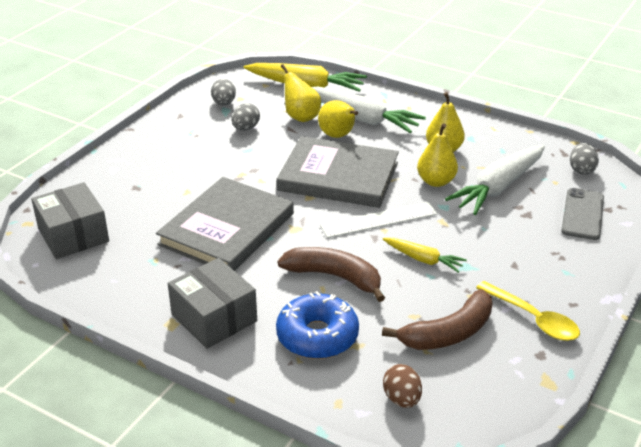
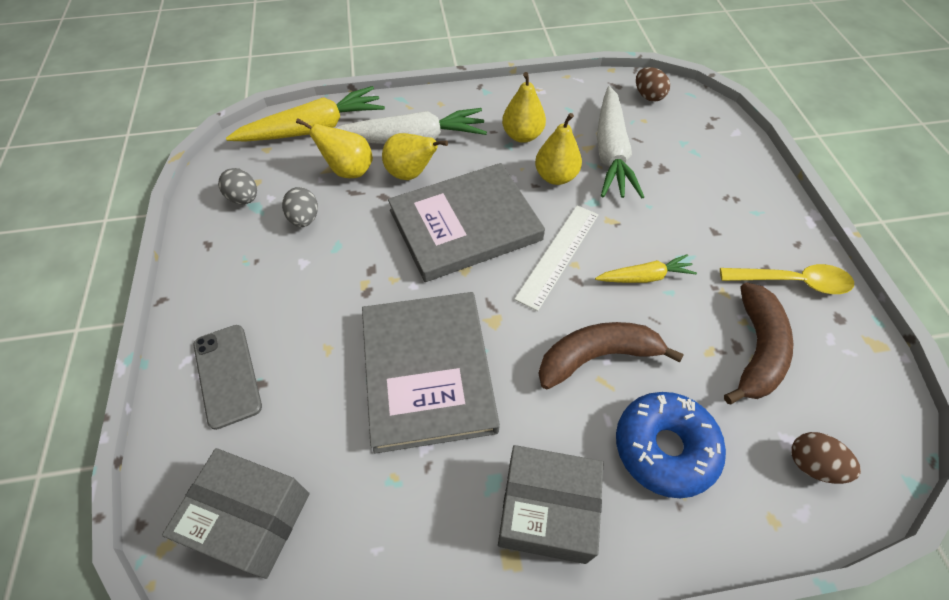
camera: 40 degrees left, 20 degrees up
(581, 170) = (648, 96): grey egg -> brown egg
(582, 214) = (700, 142): grey phone -> grey phone (227, 375)

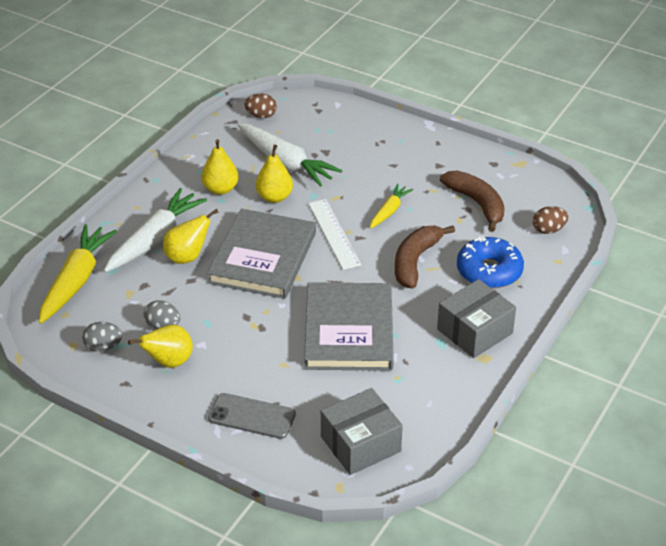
camera: 50 degrees left, 15 degrees down
(348, 170) = (144, 284): yellow pear -> yellow pear (169, 362)
(427, 371) = (349, 330): grey book -> grey book turned 60 degrees clockwise
(792, 282) = (456, 162): yellow spoon -> none

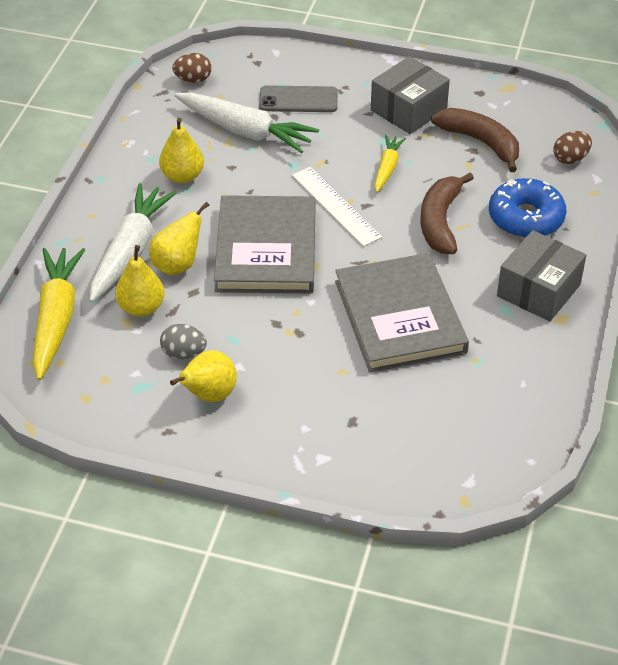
camera: 15 degrees left, 5 degrees up
(103, 347) = (123, 392): grey egg -> none
(252, 416) = (332, 440): grey phone -> grey phone (298, 100)
(274, 197) = (249, 175): yellow pear -> yellow pear (141, 308)
(360, 444) = (467, 446): grey box -> grey box (408, 110)

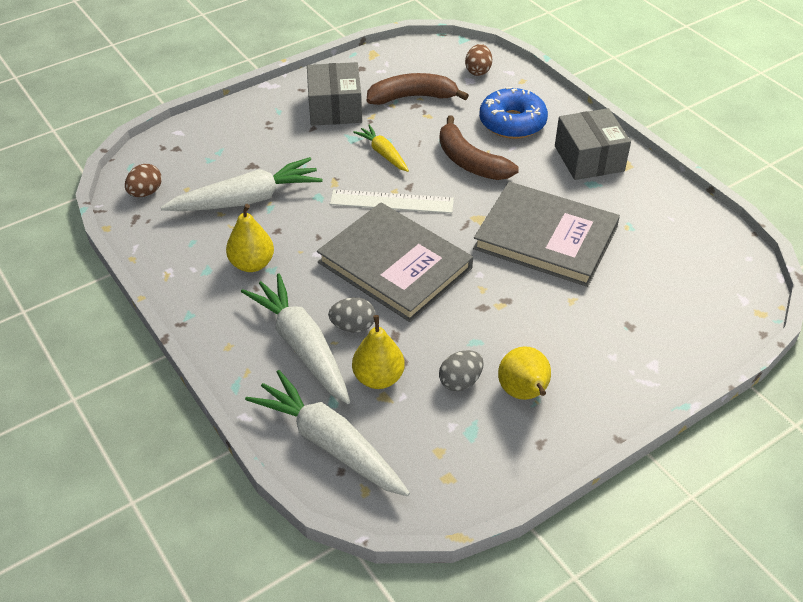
camera: 50 degrees left, 0 degrees up
(56, 319) = (329, 443): yellow carrot -> white carrot
(178, 265) = (353, 326): yellow pear -> grey egg
(298, 100) = (250, 152): grey phone -> none

